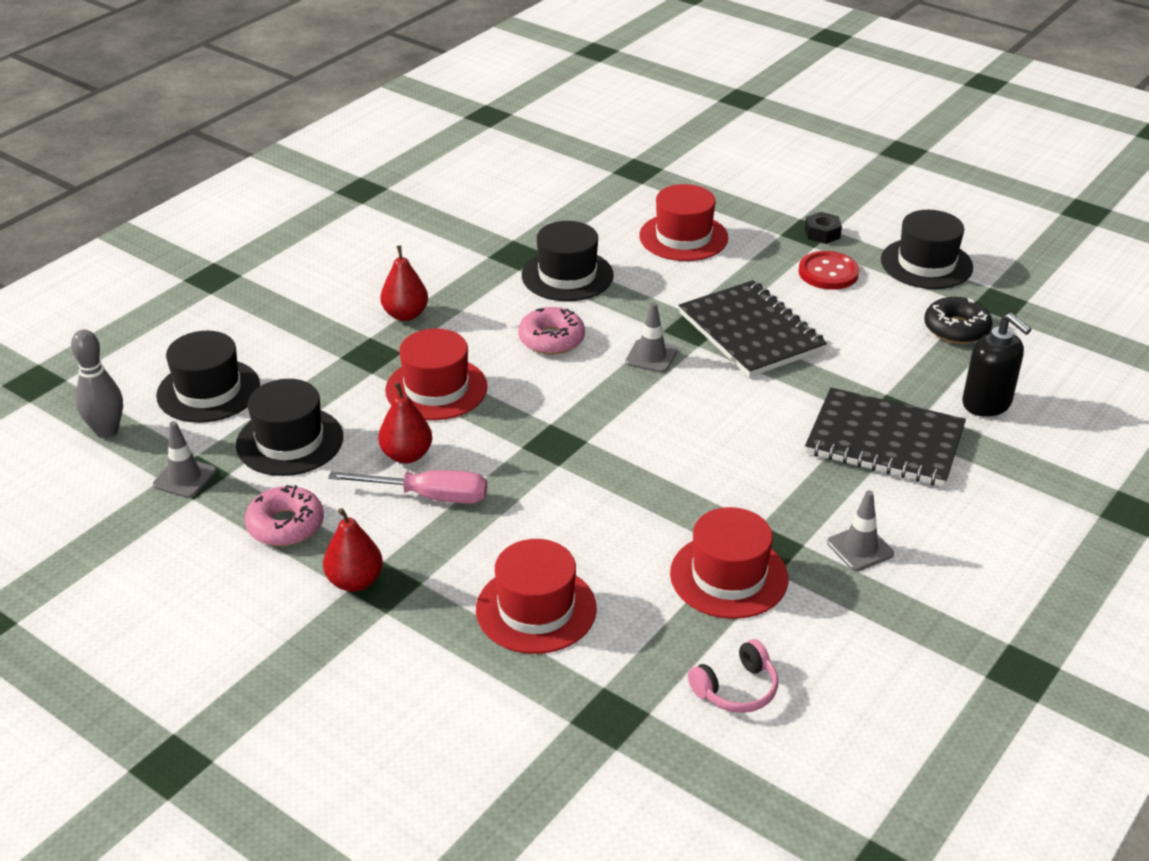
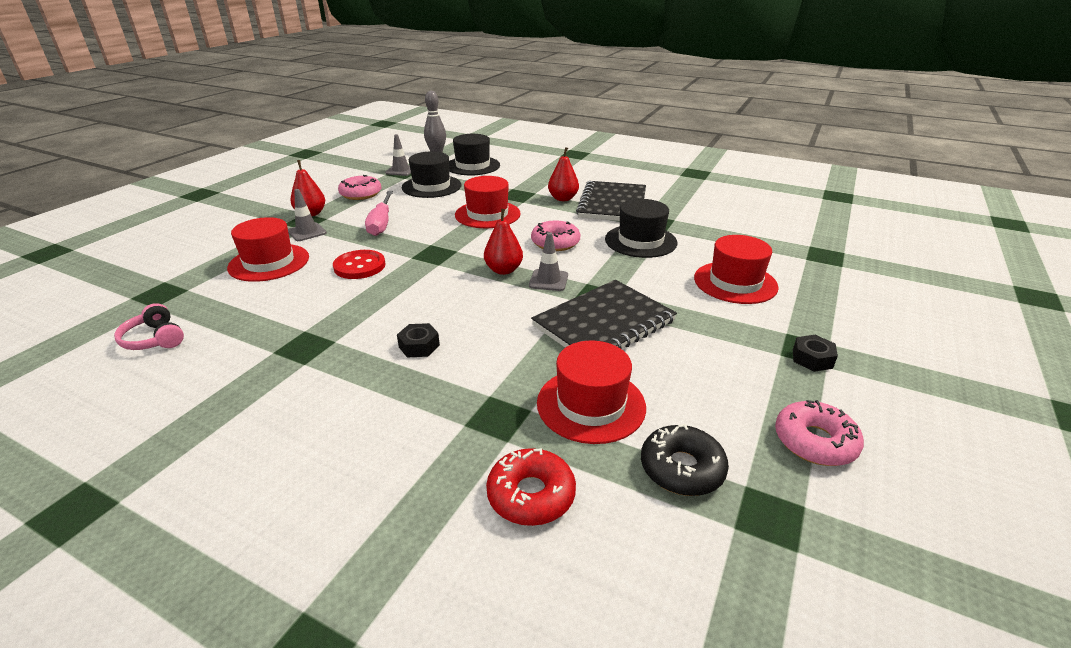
camera: 80 degrees right, 5 degrees down
(407, 455) = (420, 214): red pear -> red pear (503, 270)
(729, 576) = (276, 329): red hat -> red hat (591, 404)
(778, 459) = (419, 346): none -> black nut
(828, 272) = (737, 365): red button -> red button (359, 266)
(860, 548) = (291, 395): grey traffic cone -> grey traffic cone (307, 232)
(884, 441) = (449, 409): black notebook -> black notebook (612, 204)
(926, 264) = (815, 442): black hat -> pink donut
(987, 404) = (531, 495): black soap dispenser -> red donut

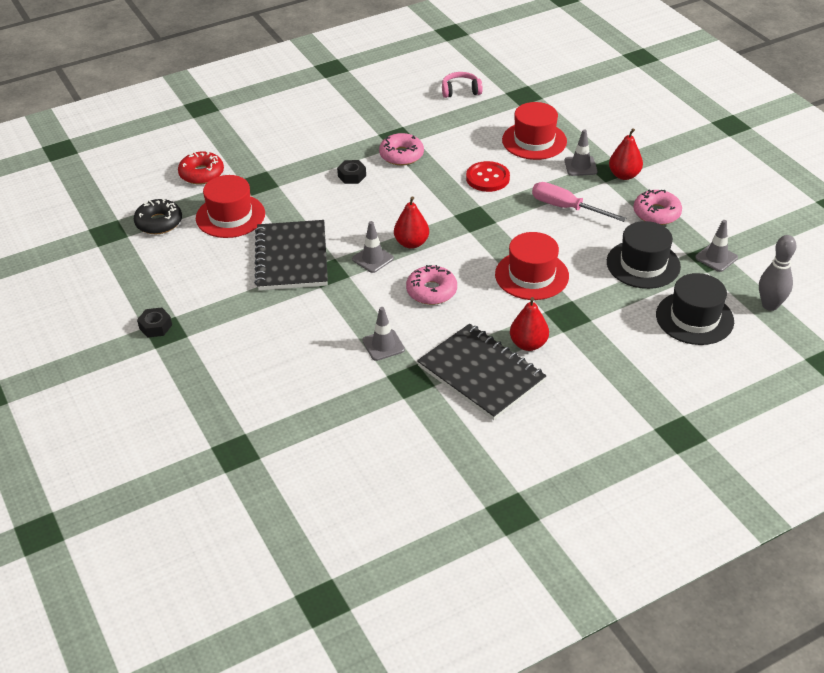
camera: 125 degrees right, 10 degrees up
(640, 241) = (383, 345): black hat -> grey traffic cone
(735, 282) = (264, 356): red hat -> none
(815, 442) = (115, 276): pink donut -> pink donut (401, 155)

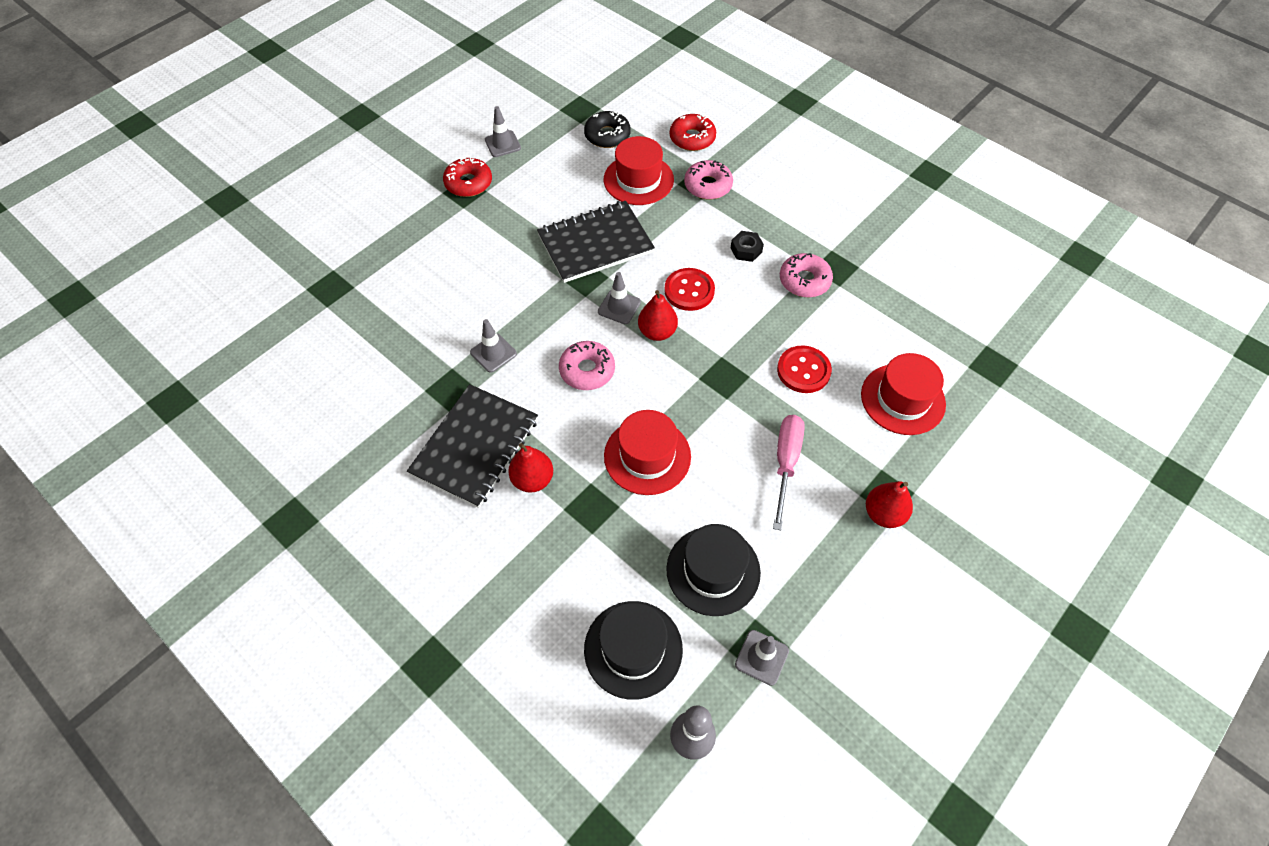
camera: 70 degrees right, 15 degrees up
(155, 326) = (468, 183): black nut -> red donut
(377, 216) = (689, 291): none -> red button
(460, 91) = (961, 300): pink headphones -> none
(580, 166) = (877, 460): grey traffic cone -> grey traffic cone (502, 144)
(656, 213) = (822, 567): pink donut -> pink donut (708, 186)

